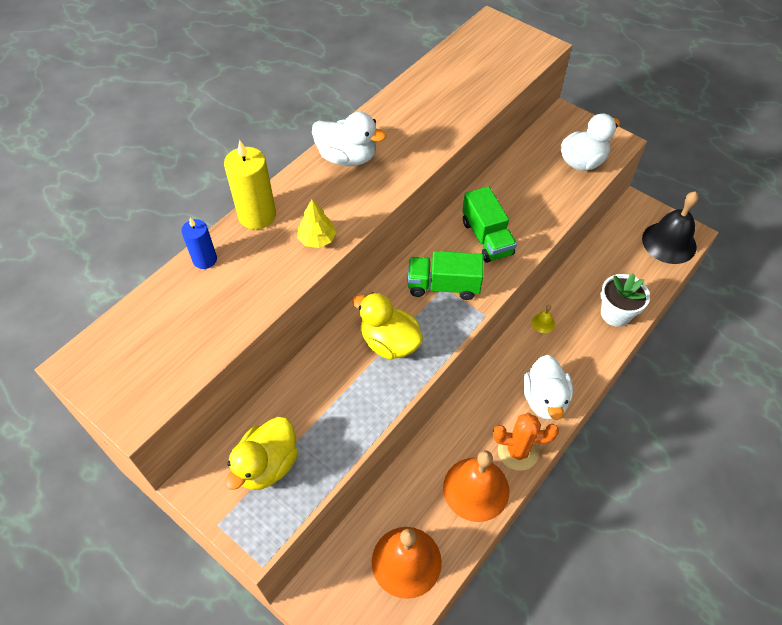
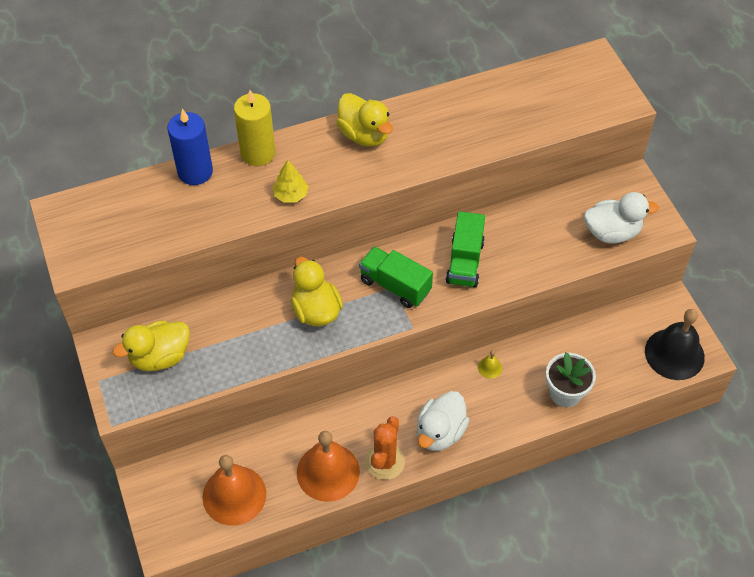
camera: 30 degrees right, 0 degrees up
(205, 259) = (195, 172): blue candle -> blue candle, size x1.64
(347, 157) = (364, 135): white duck -> yellow duck
(518, 451) = (384, 461): orange cactus -> orange cactus turned 75 degrees clockwise

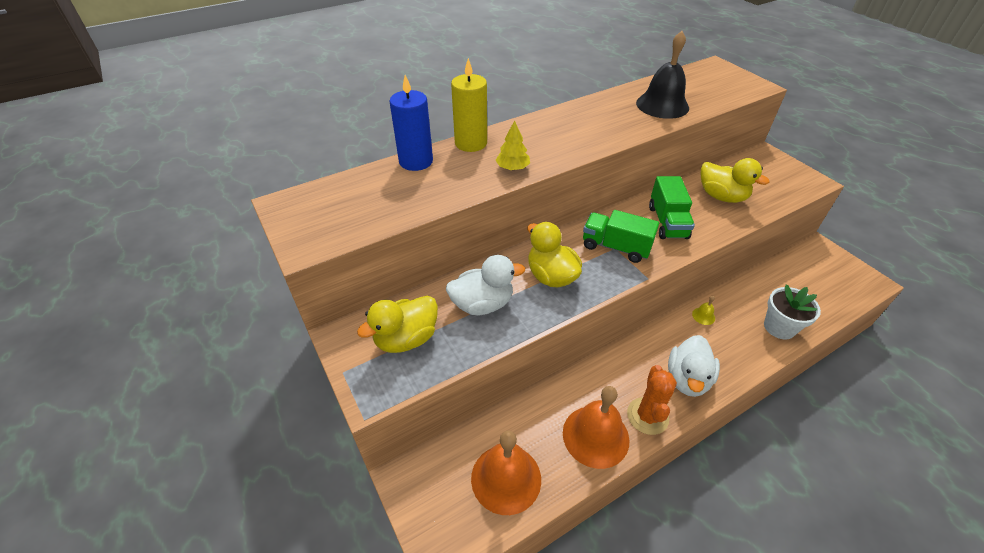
camera: 10 degrees left, 10 degrees down
(364, 135) = (560, 123): yellow duck -> yellow duck (721, 196)
(612, 232) = (775, 188): white duck -> white duck (482, 304)
(674, 354) = (848, 283): black bell -> black bell (662, 105)

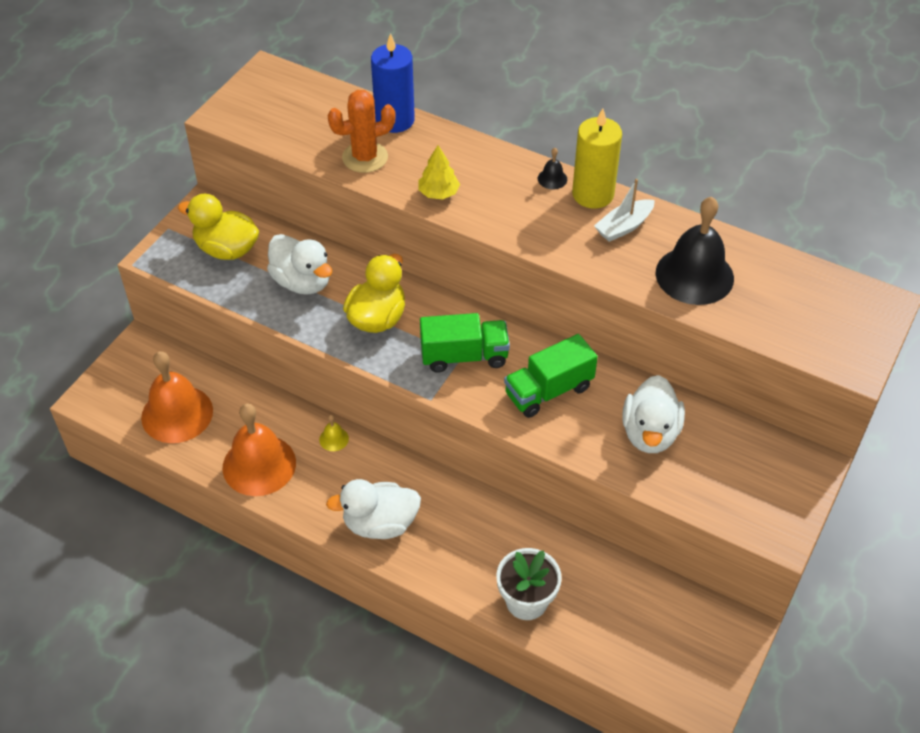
camera: 60 degrees right, 5 degrees up
(471, 143) = (460, 144): yellow candle -> yellow candle (593, 194)
(539, 121) = (552, 179): none -> black bell
(604, 112) = (624, 227): none -> white boat
(615, 247) = (464, 356): green truck -> green truck turned 90 degrees clockwise
(647, 416) = (308, 501): orange cactus -> orange cactus (365, 157)
(703, 316) = (492, 517): yellow bell -> yellow bell (334, 439)
(721, 196) = (650, 433): yellow duck -> white duck

